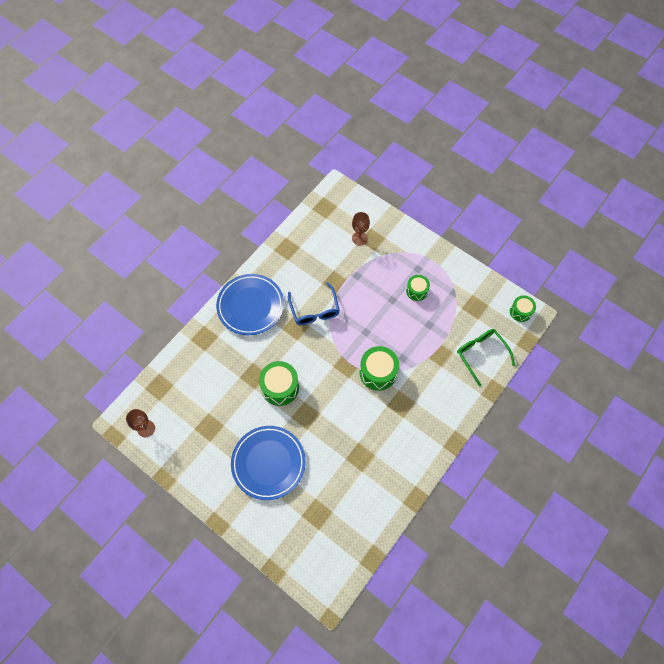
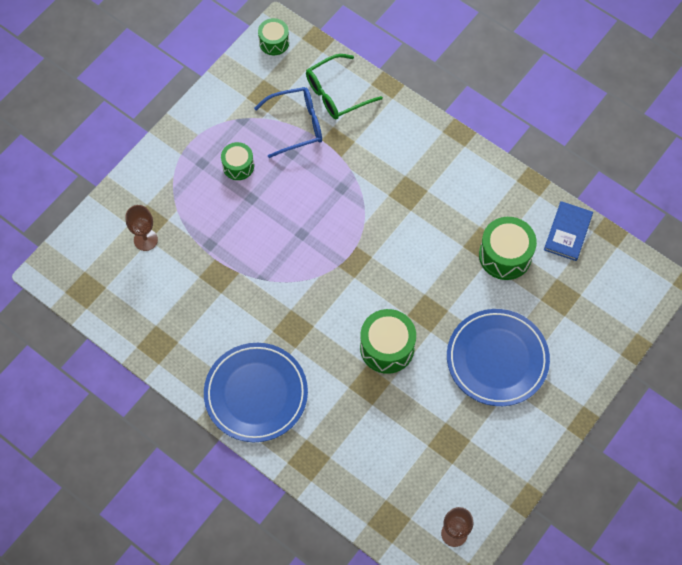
camera: 90 degrees left, 0 degrees up
(314, 310) = (265, 302): blue glasses -> blue glasses (296, 125)
(371, 523) = (568, 232): none -> blue book
(378, 372) = (363, 219): green drum -> green drum (505, 255)

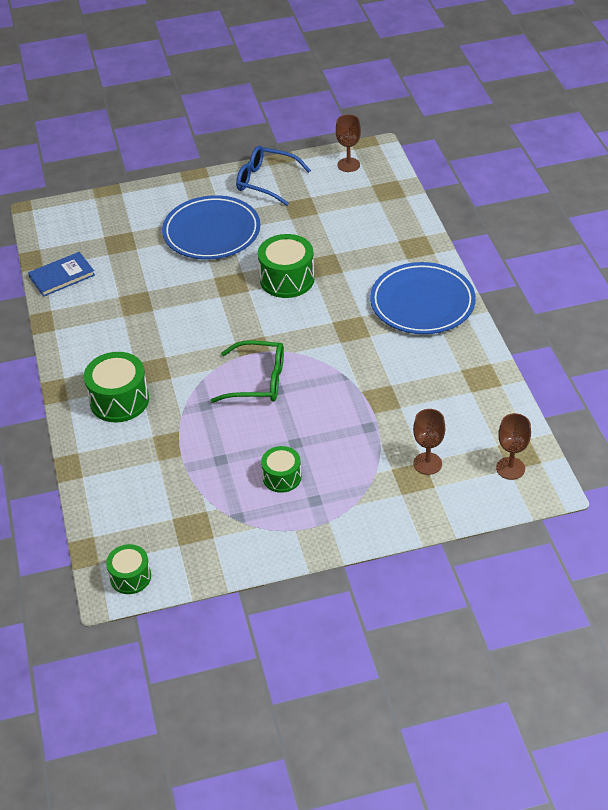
camera: 140 degrees left, 20 degrees down
(84, 272) = (510, 468): none -> brown goblet
(296, 125) = (190, 481): blue glasses -> blue glasses (266, 181)
(336, 93) = (123, 487): green glasses -> green glasses (258, 381)
(505, 255) = (128, 287): green drum -> green drum (119, 400)

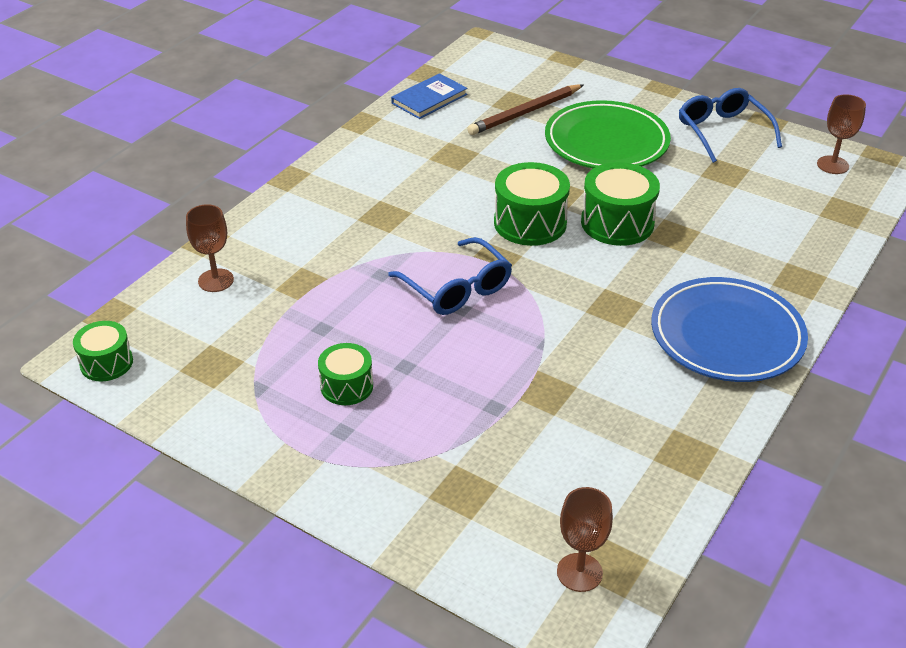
camera: 45 degrees right, 5 degrees down
(62, 276) = (429, 99): blue book -> blue book turned 60 degrees counterclockwise
(119, 400) = (322, 219): green drum -> green drum (530, 223)
(136, 245) = (525, 112): none -> brown pencil
(211, 232) = (606, 142): blue plate -> green plate
(258, 381) = (457, 288): green glasses -> blue glasses
(427, 463) = (498, 490): brown goblet -> brown goblet (216, 280)

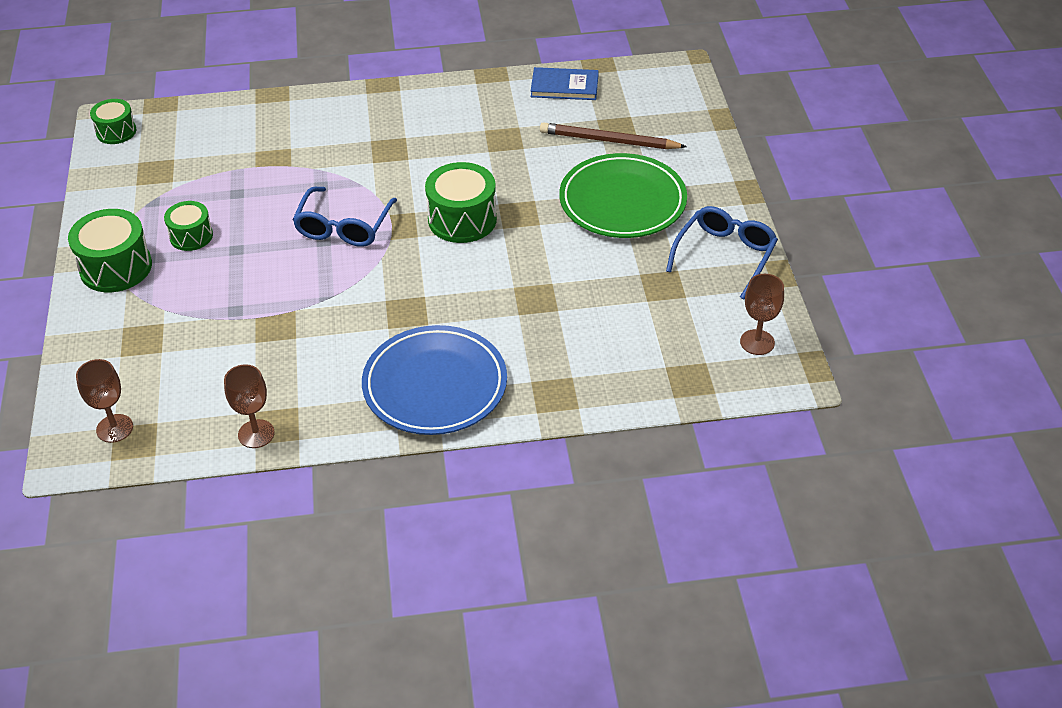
camera: 50 degrees right, 5 degrees up
(216, 280) = (237, 123): brown goblet -> brown goblet (256, 434)
(617, 223) = (515, 262): green drum -> green drum (116, 267)

